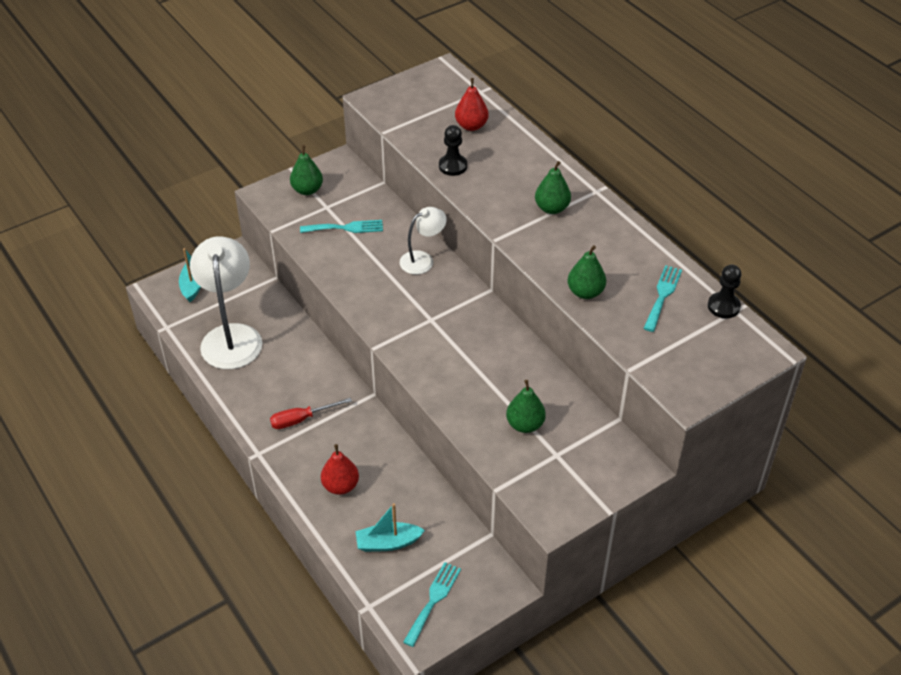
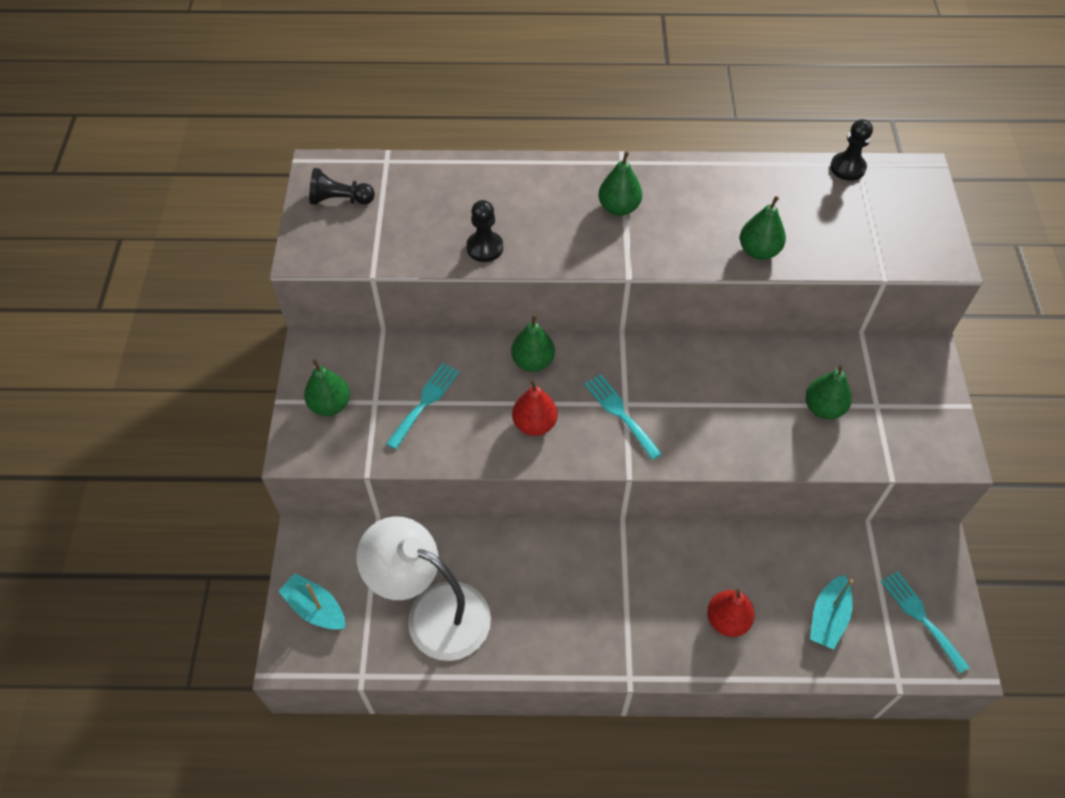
camera: 55 degrees left, 10 degrees up
(301, 419) = (610, 607): red screwdriver -> none
(423, 259) = (533, 361): white lamp -> green pear
(428, 90) = (340, 200): none -> black pawn
(471, 126) = (435, 198): red pear -> red pear (534, 424)
(662, 295) = (803, 199): turquoise fork -> turquoise fork (620, 413)

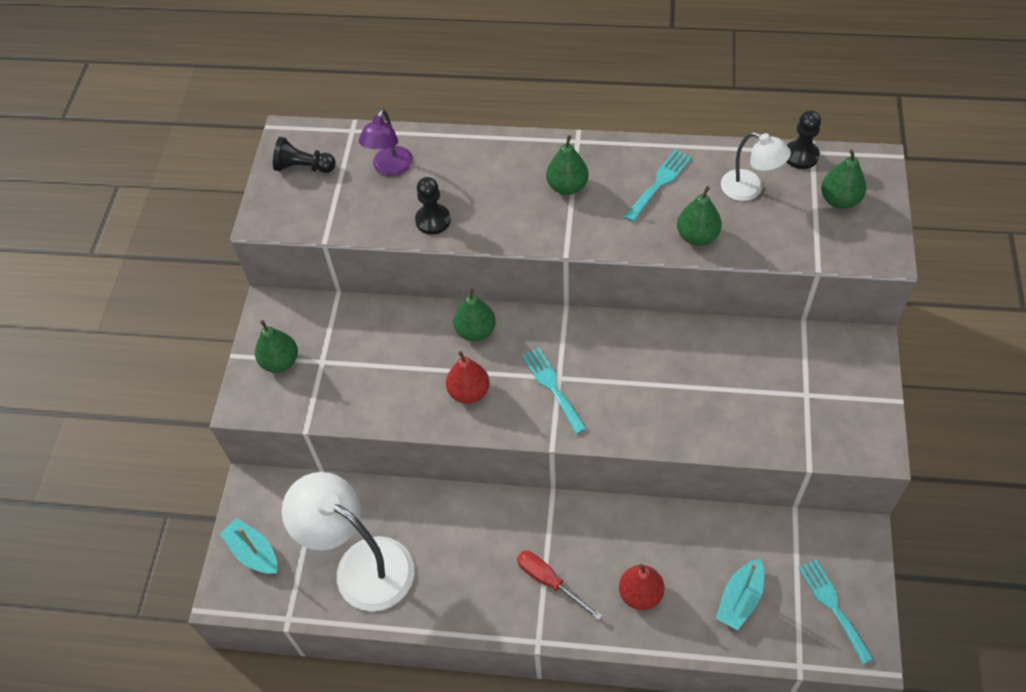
camera: 10 degrees right, 0 degrees up
(425, 402) = (368, 364): turquoise fork -> turquoise fork (659, 183)
(432, 197) = (390, 168): none -> purple lamp
(632, 614) = (549, 581): none -> red screwdriver
(803, 202) = (750, 189): none -> white lamp
(823, 408) = (752, 393): green pear -> green pear (839, 200)

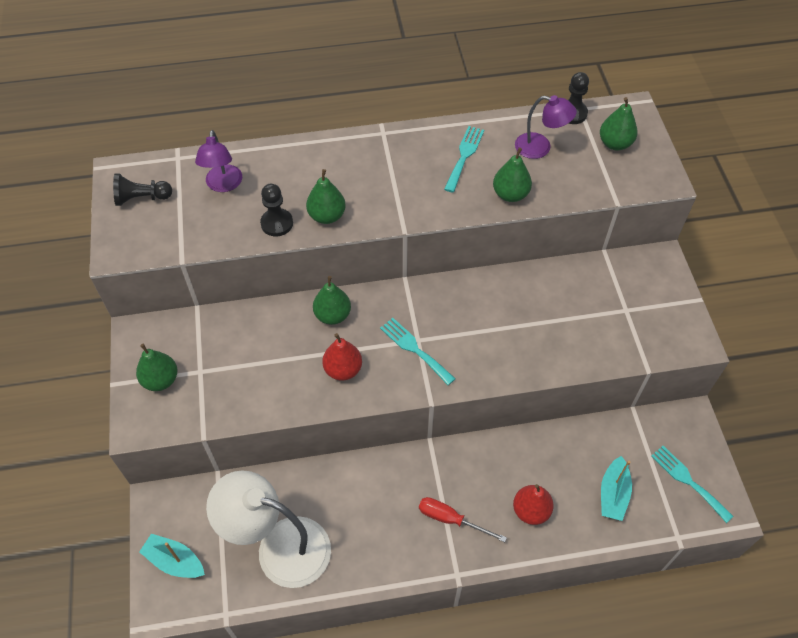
camera: 20 degrees left, 0 degrees up
(567, 186) = (387, 173): green pear -> green pear (327, 216)
(750, 189) = (540, 148): white lamp -> purple lamp

